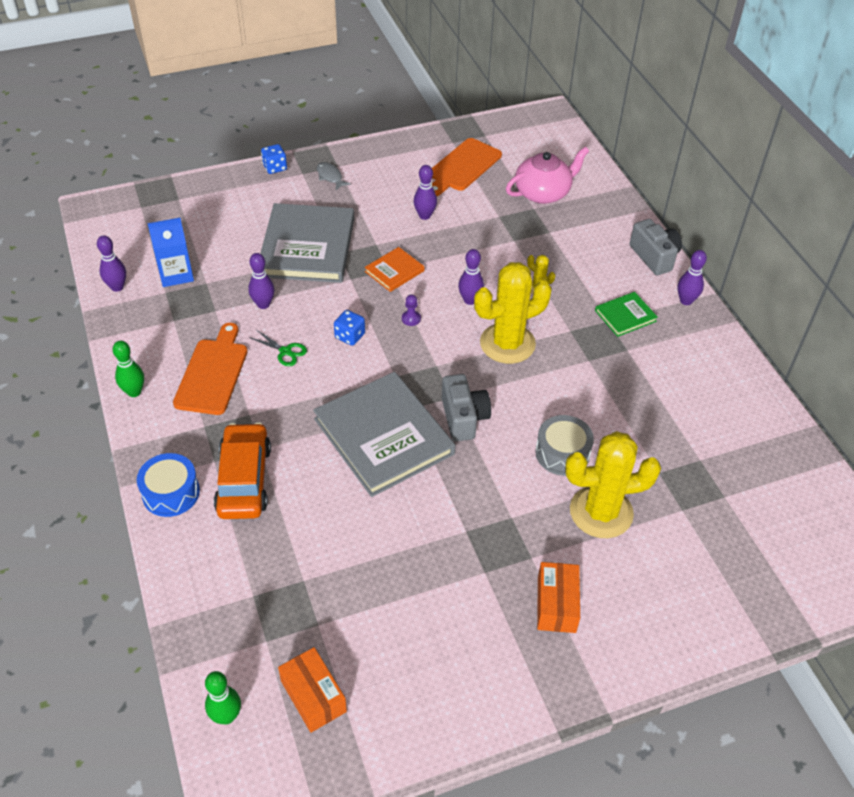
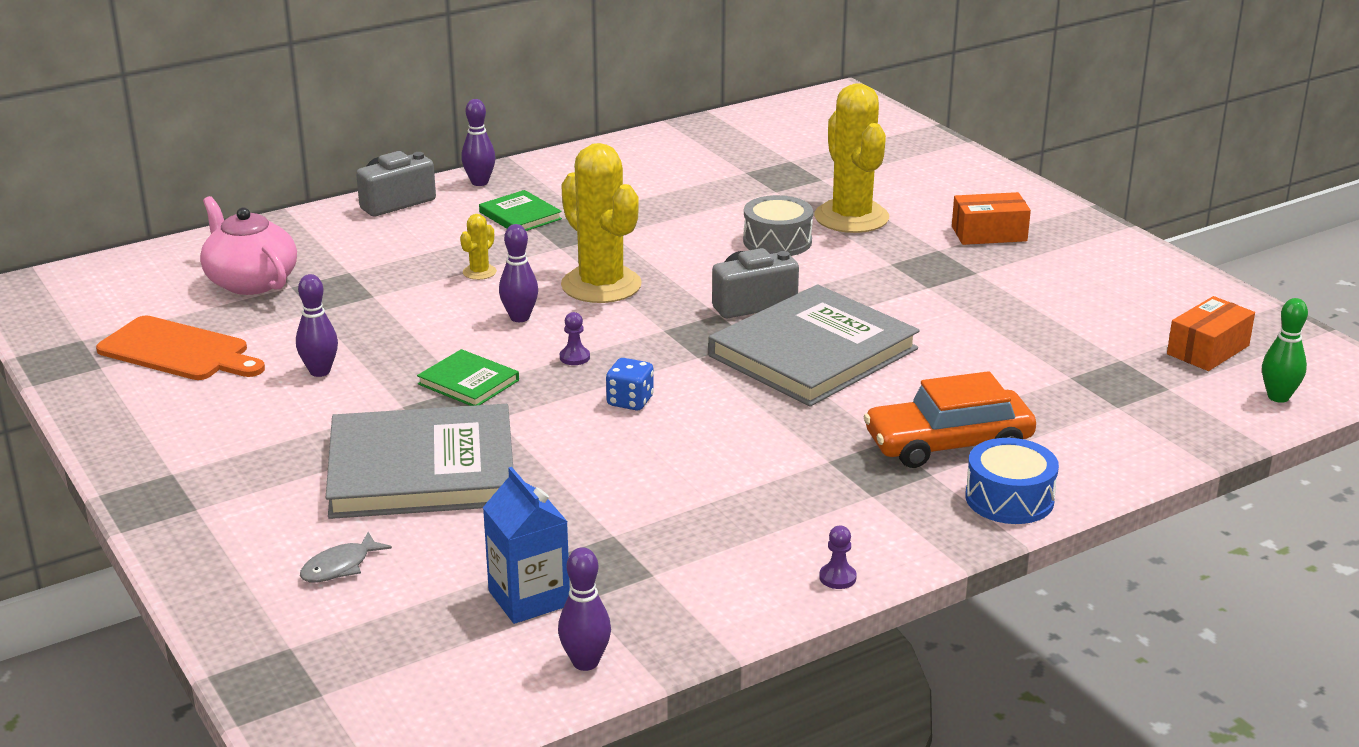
camera: 100 degrees left, 20 degrees down
(134, 392) = (837, 577): green bowling pin -> purple pawn
(212, 373) = (760, 509): orange cutting board -> none
(263, 304) = (583, 489): purple bowling pin -> none
(275, 167) = (176, 544): blue dice -> none
(285, 351) = (685, 451): green scissors -> none
(330, 177) = (208, 476): grey fish -> grey fish (340, 567)
(394, 271) = (468, 382): orange book -> green book

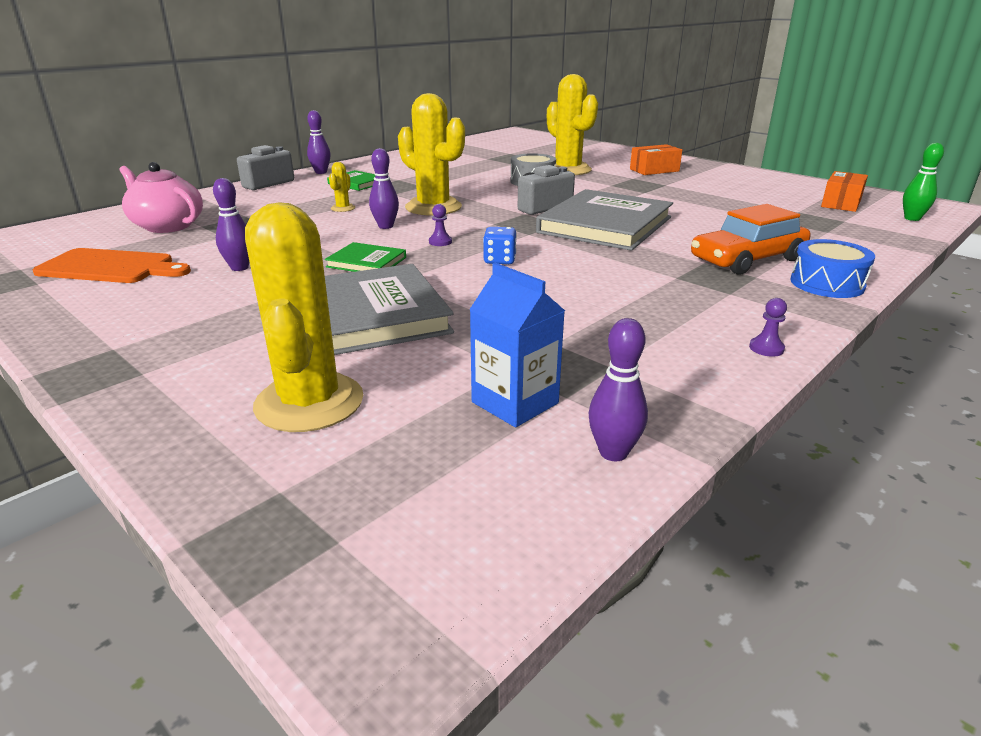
camera: 15 degrees left, 0 degrees up
(340, 567) = (309, 402): grey fish -> yellow cactus

